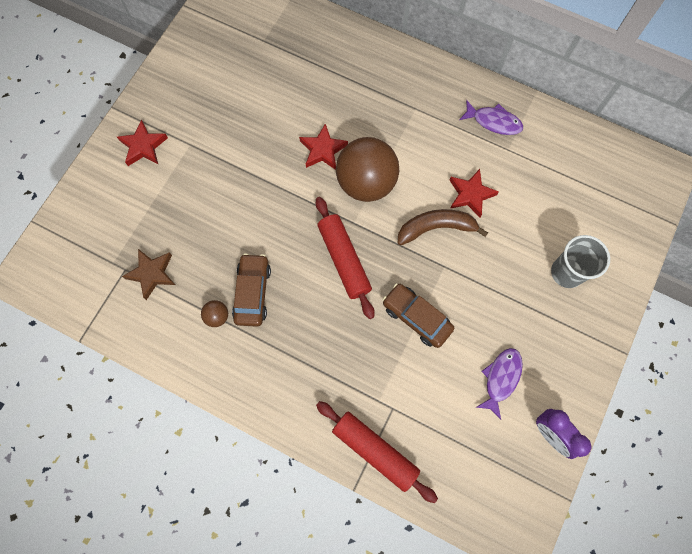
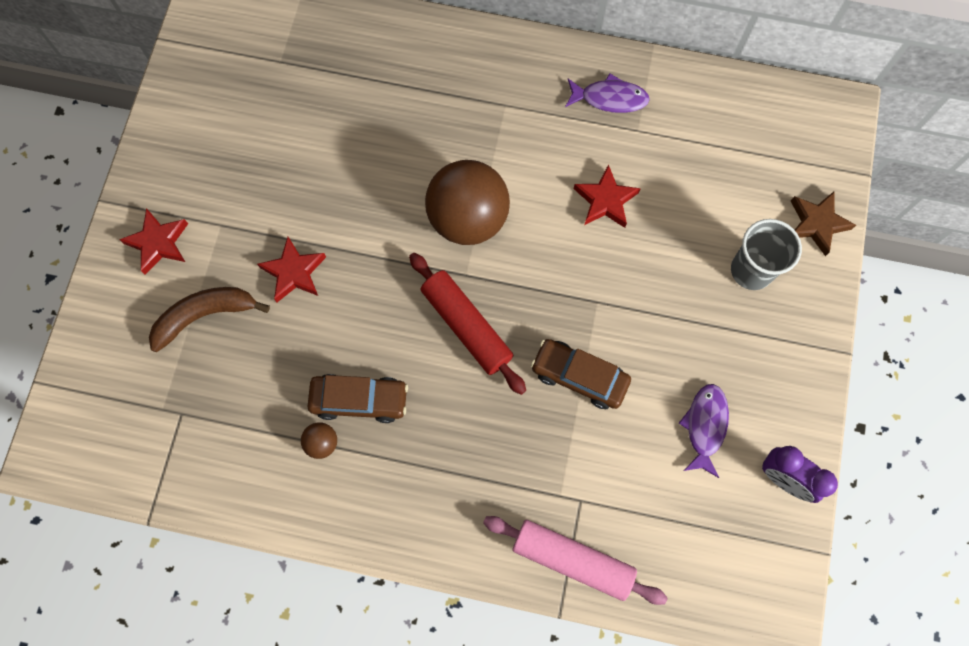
camera: 15 degrees left, 0 degrees up
(152, 274) = (219, 410): brown star -> brown star (816, 224)
(252, 292) = (359, 400): brown car -> brown car turned 105 degrees clockwise
(323, 150) = (399, 189): red star -> red star (294, 272)
(375, 450) = (572, 560): red rolling pin -> pink rolling pin
(436, 228) = (573, 255): brown banana -> brown banana (204, 316)

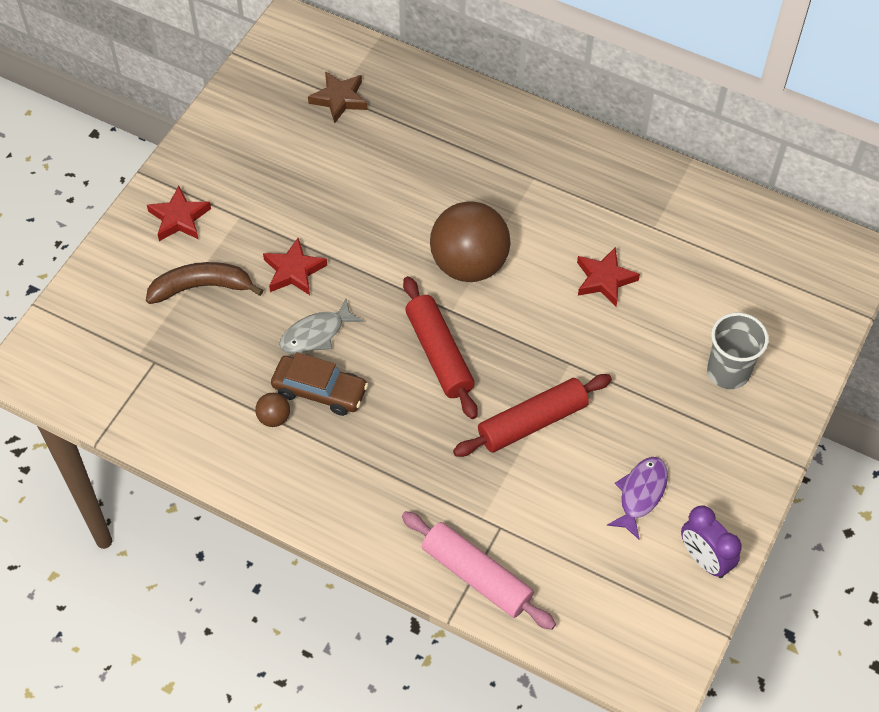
camera: 15 degrees right, 15 degrees down
(337, 337) = (316, 334): none -> grey fish
(579, 377) = (532, 422): brown car -> red rolling pin
(610, 98) = (636, 194): purple fish -> none
(816, 224) = (805, 347): brown star -> brown star (339, 99)

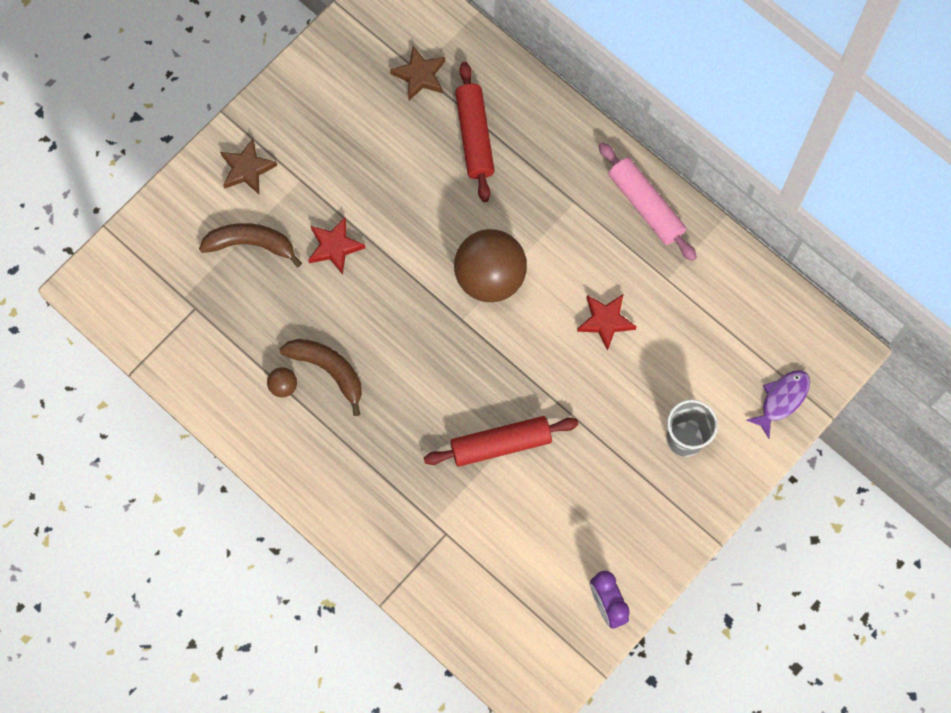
camera: 15 degrees right, 15 degrees up
(179, 218) = (247, 169): red star -> brown star
(316, 334) = (338, 314): grey fish -> none
(320, 391) = (328, 370): brown car -> brown banana
(439, 354) = (439, 359): red rolling pin -> red rolling pin (474, 136)
(476, 576) = (414, 571): pink rolling pin -> pink rolling pin (645, 206)
(640, 494) = (572, 533): purple fish -> purple fish (782, 399)

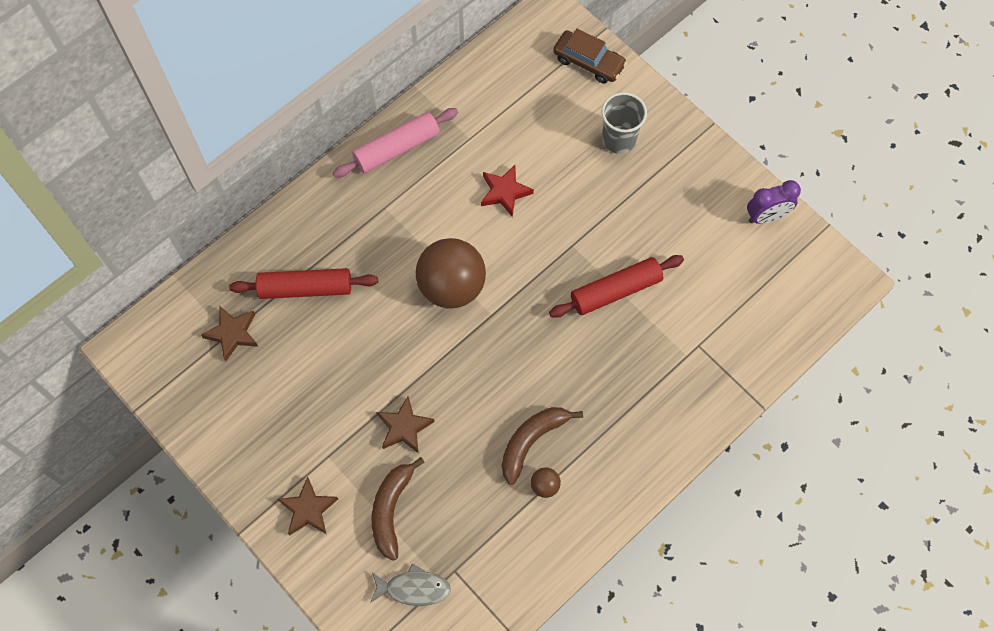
camera: 85 degrees left, 5 degrees down
(176, 273) = (414, 588): none -> grey fish
(334, 247) = (404, 427): red star -> brown star
(501, 444) = (615, 291): red rolling pin -> red rolling pin turned 75 degrees clockwise
(782, 399) = (589, 62): purple fish -> brown car

